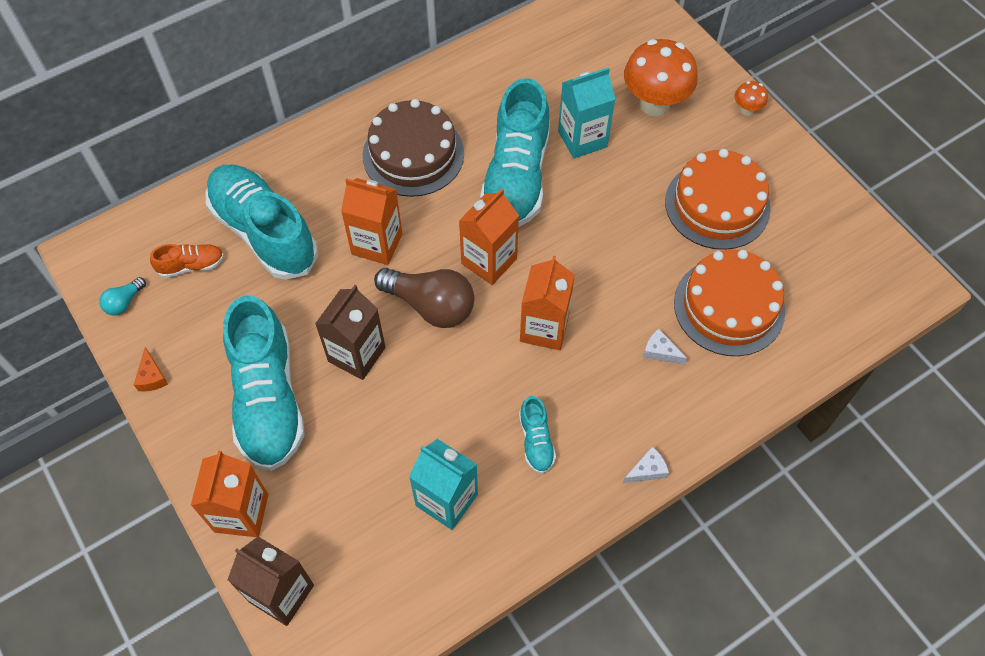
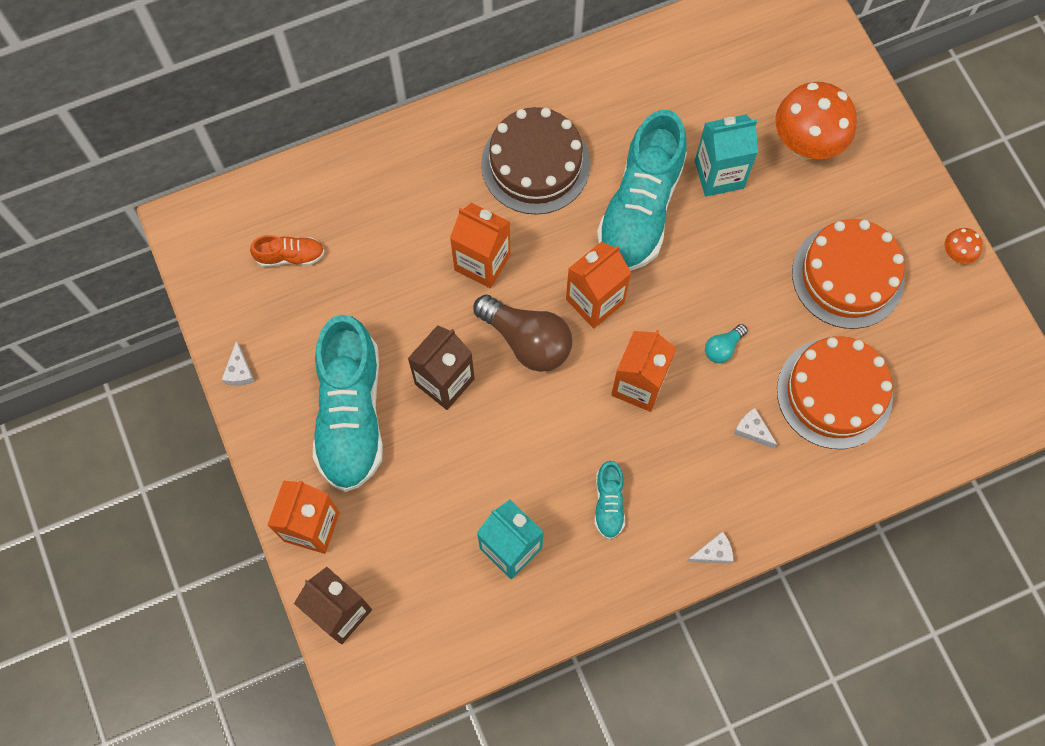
camera: 10 degrees right, 10 degrees up
(124, 302) = (219, 285): turquoise light bulb -> turquoise light bulb (723, 348)
(152, 377) = (239, 371): orange cheese -> white cheese
(264, 232) = (368, 230): turquoise shoe -> none
(746, 110) = (905, 167): orange mushroom -> orange mushroom (956, 254)

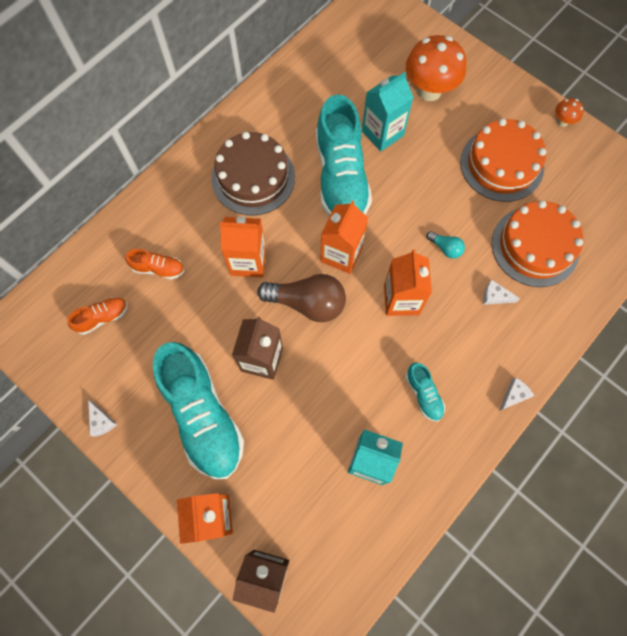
camera: 25 degrees left, 0 degrees up
(376, 227) = (158, 269): none -> orange shoe
(723, 348) = (445, 248): turquoise light bulb -> turquoise light bulb turned 75 degrees counterclockwise

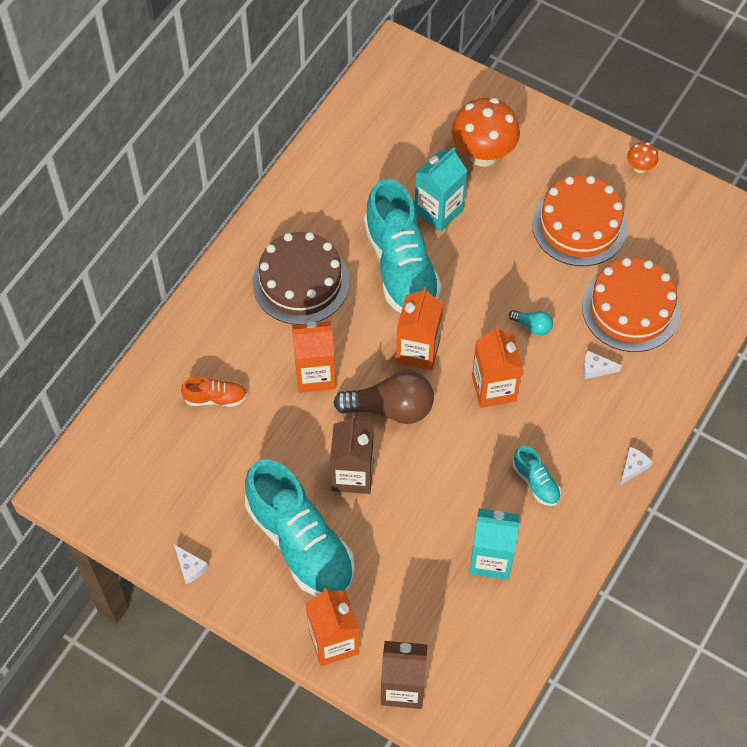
camera: 10 degrees left, 10 degrees down
(103, 317) = (165, 460): orange shoe -> none

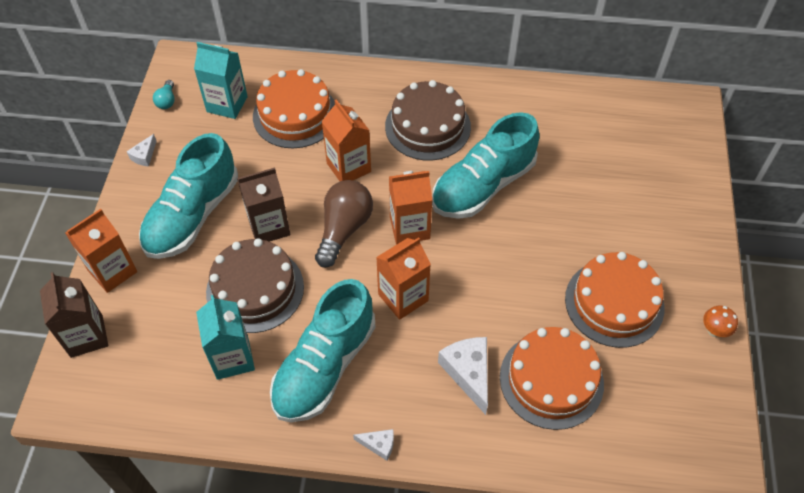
camera: 65 degrees right, 5 degrees down
(215, 398) = (295, 115): orange shoe -> orange cake
(390, 408) = (344, 229): brown light bulb -> brown light bulb turned 135 degrees counterclockwise
(422, 513) = (255, 289): none -> brown cake
(438, 211) = (556, 191): turquoise carton -> turquoise carton (227, 104)
(483, 155) = (635, 201): orange mushroom -> none
(532, 326) = (483, 304): turquoise light bulb -> turquoise light bulb (167, 101)
(536, 482) = (324, 366): turquoise shoe -> turquoise shoe, size x2.27
(596, 369) = (468, 373): white cheese -> white cheese, size x1.88

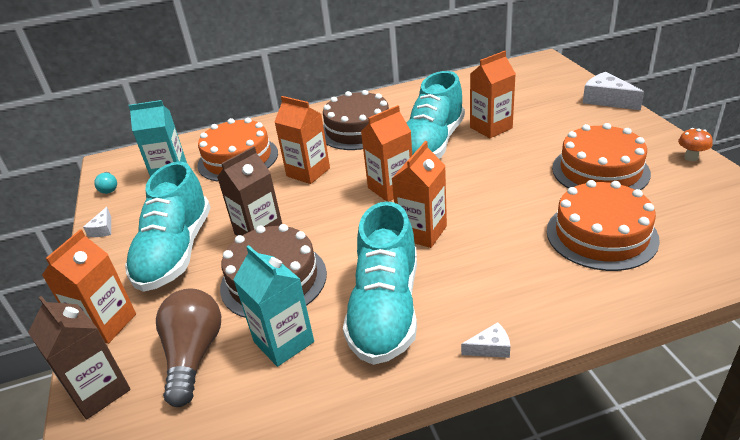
camera: 20 degrees left, 20 degrees down
(344, 229) = (332, 209): brown light bulb -> brown light bulb (194, 355)
(468, 373) = (526, 259): white cheese -> white cheese (607, 100)
(556, 189) = (491, 128): none -> orange carton

